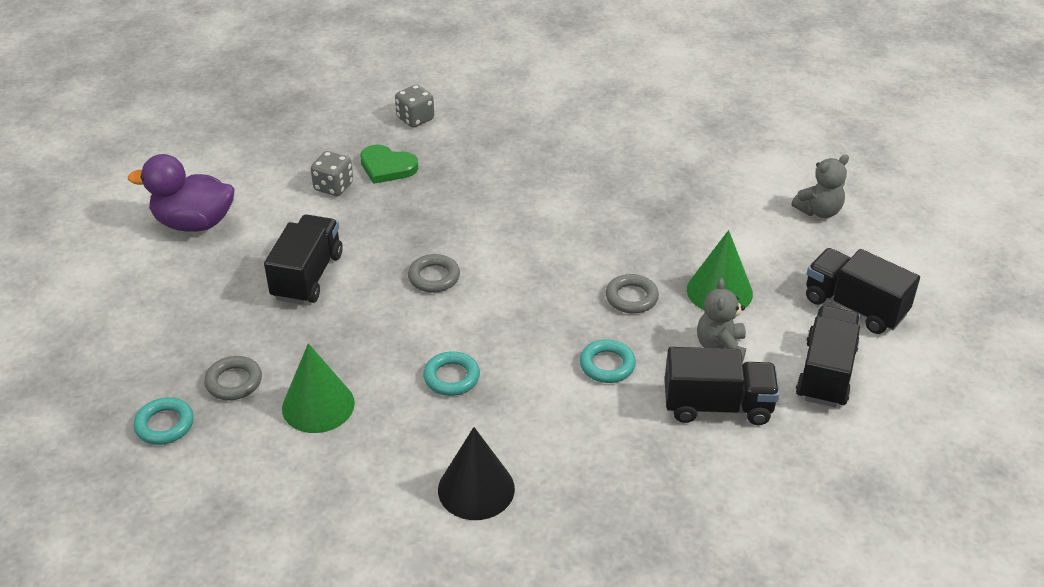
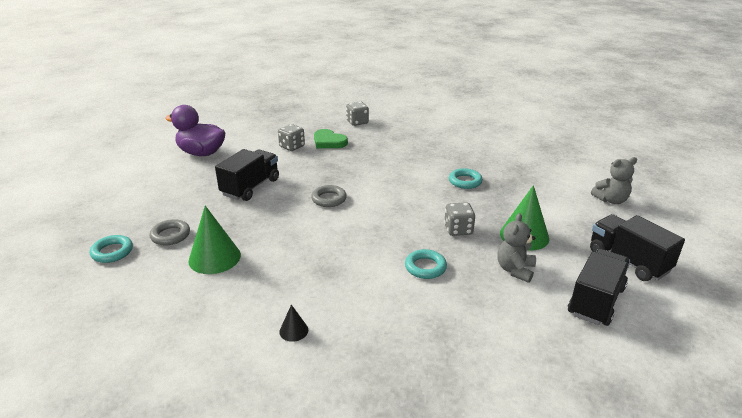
camera: 15 degrees right, 10 degrees down
(451, 377) = (312, 256): turquoise ring -> turquoise ring (465, 181)
(476, 489) = (293, 330): black cone -> black cone, size x0.48
(631, 297) = (458, 230): grey ring -> grey dice
(717, 406) = (501, 308): black truck -> none

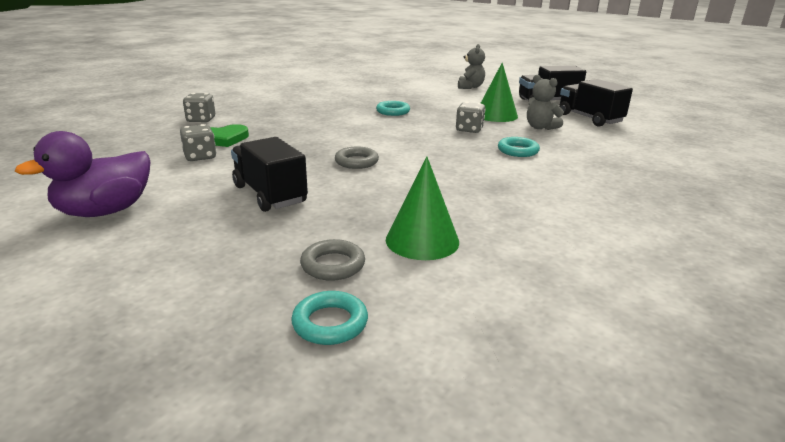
camera: 65 degrees left, 5 degrees down
(293, 330) = (592, 218): black cone -> none

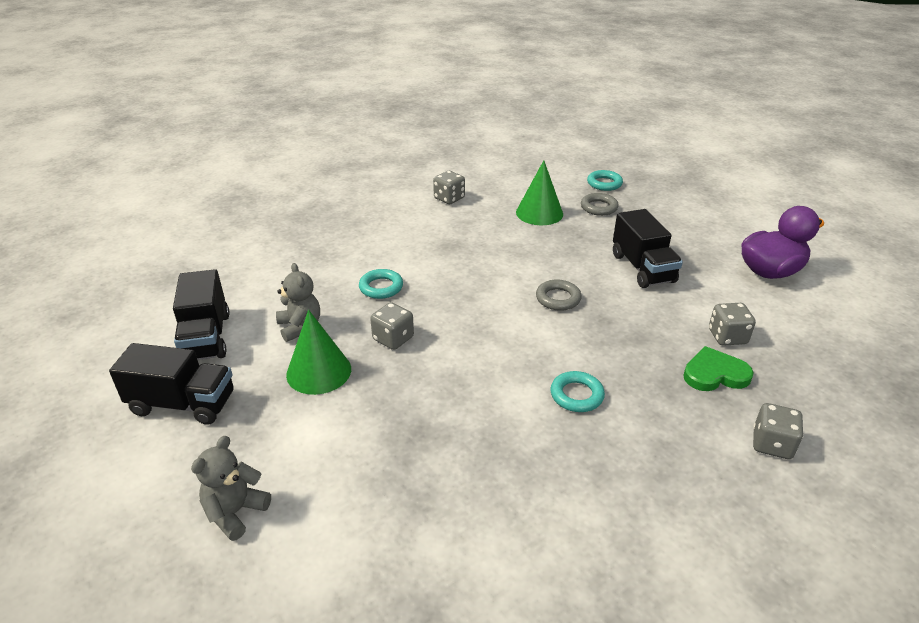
camera: 160 degrees left, 10 degrees up
(393, 111) = (462, 415): turquoise ring -> turquoise ring (576, 395)
(570, 241) = (449, 198): none -> grey dice

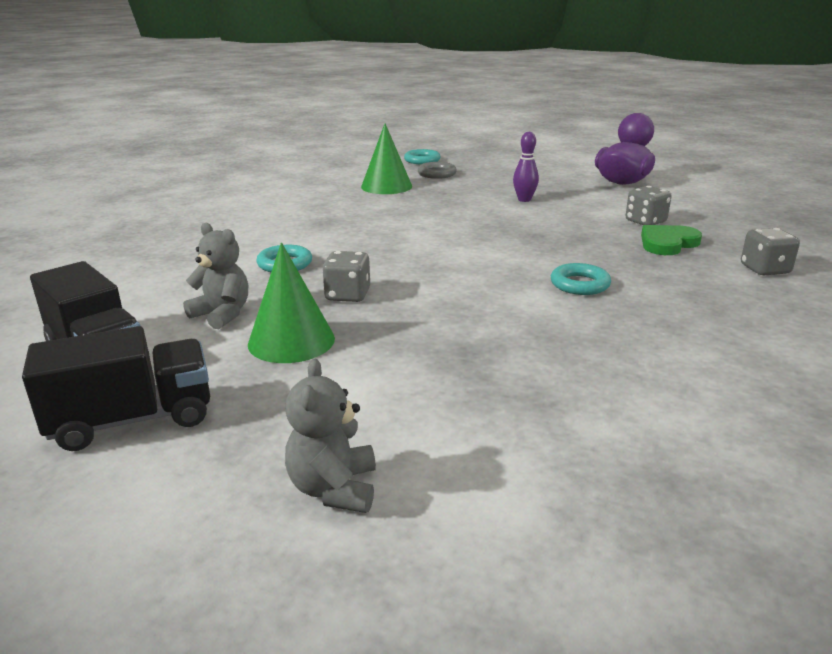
camera: 30 degrees left, 10 degrees down
(449, 198) = (281, 193): grey dice -> none
(558, 298) = (477, 232): grey ring -> none
(642, 268) = (524, 200): black truck -> purple bowling pin

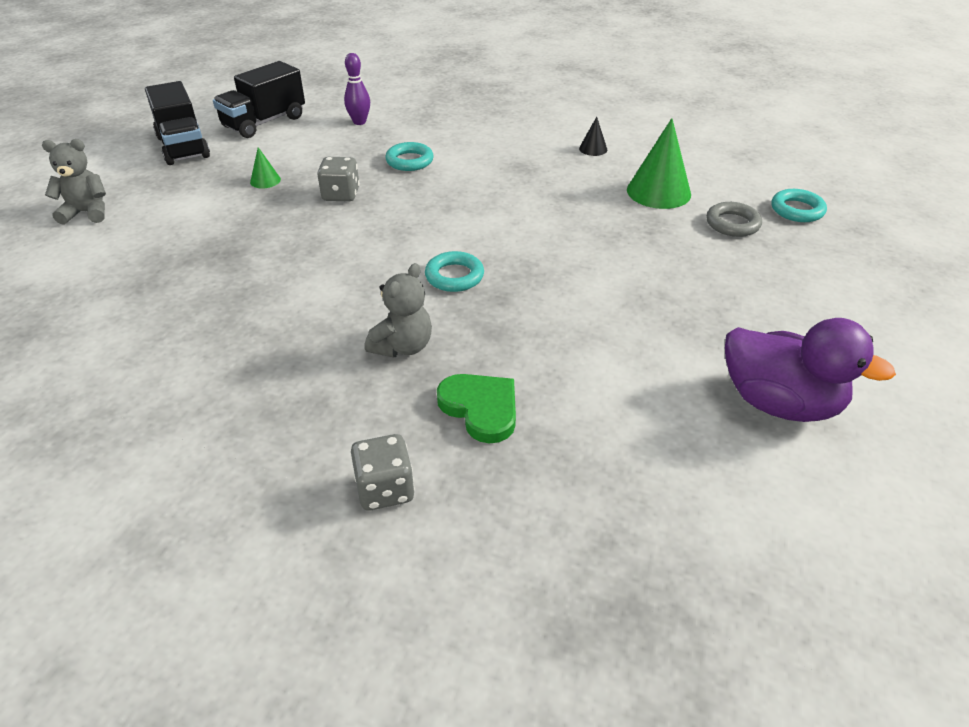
camera: 85 degrees right, 15 degrees up
(222, 314) = (314, 150): grey teddy bear -> grey teddy bear (403, 346)
(291, 341) = (265, 180): green cone -> green cone, size x0.48
(304, 199) = (593, 149): none -> black cone
(524, 200) = (640, 294): purple bowling pin -> purple bowling pin (359, 122)
(579, 284) = (351, 320): turquoise ring -> turquoise ring (454, 276)
(645, 222) = (569, 400): grey dice -> none

